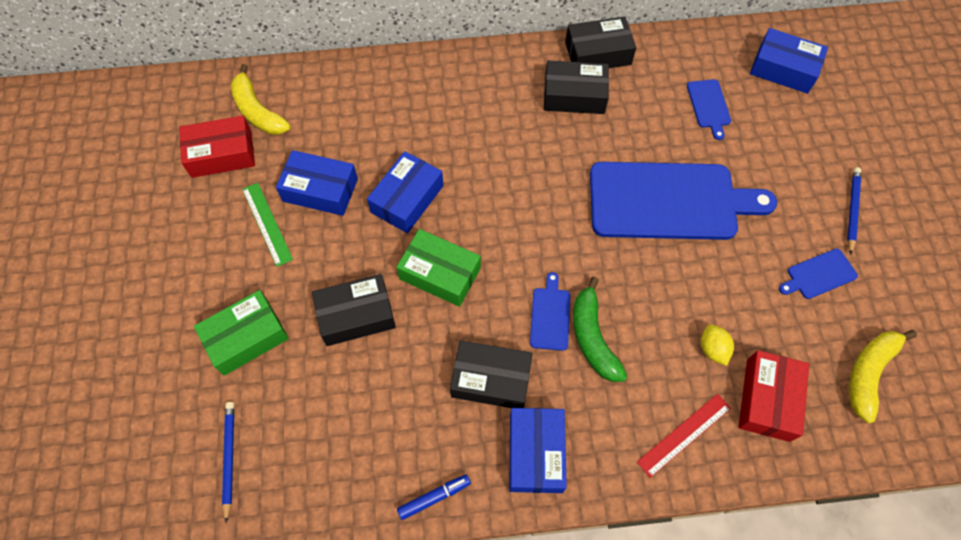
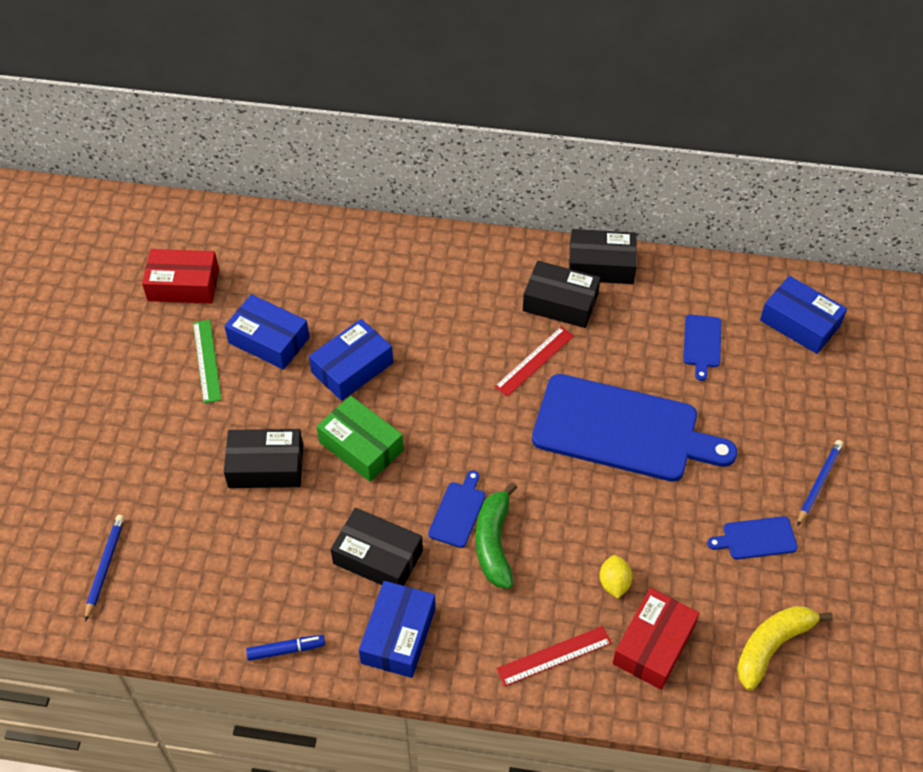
camera: 15 degrees right, 10 degrees down
(246, 337) = (154, 462): green box -> none
(258, 111) = (231, 251): yellow banana -> none
(570, 155) = (534, 361): none -> red ruler

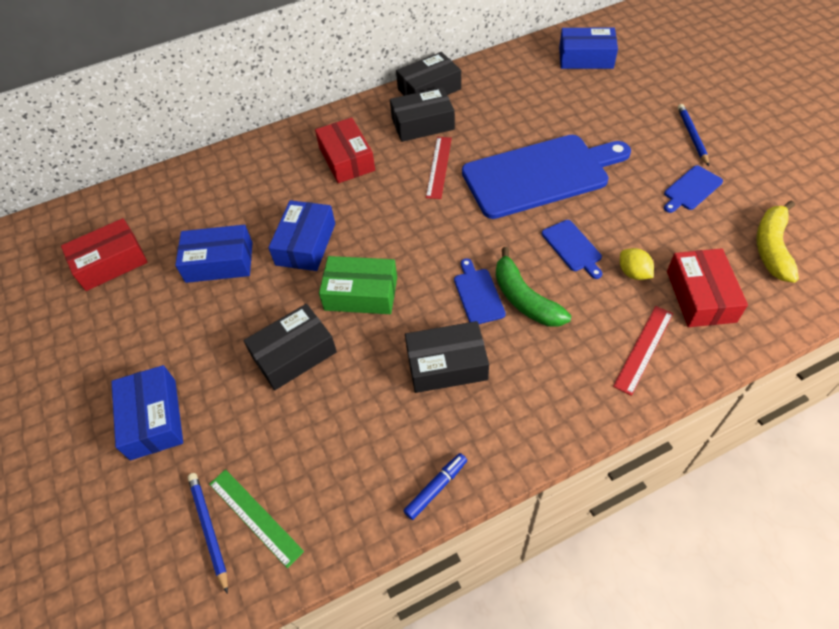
camera: 30 degrees left, 0 degrees up
(207, 360) = (176, 305): green ruler -> green ruler (255, 516)
(398, 635) = (517, 413): blue box -> blue box (153, 419)
(456, 300) = (346, 159): none -> red box
(702, 343) = (539, 99): blue cutting board -> blue cutting board (572, 247)

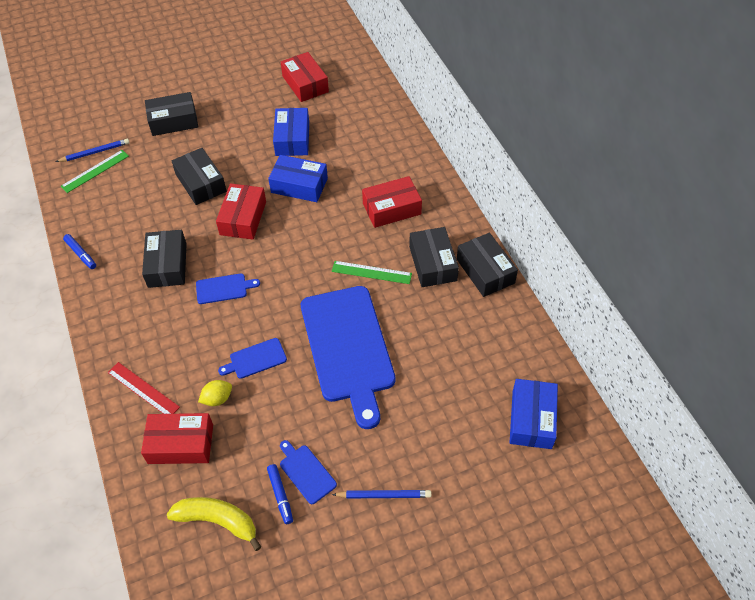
camera: 90 degrees right, 0 degrees up
(153, 419) = (173, 121): blue box -> black box
(361, 293) = (243, 218): green box -> red box
(439, 167) = (371, 272): red ruler -> green ruler
(524, 299) = (211, 318): green banana -> none
(723, 204) = (280, 495): none -> blue marker

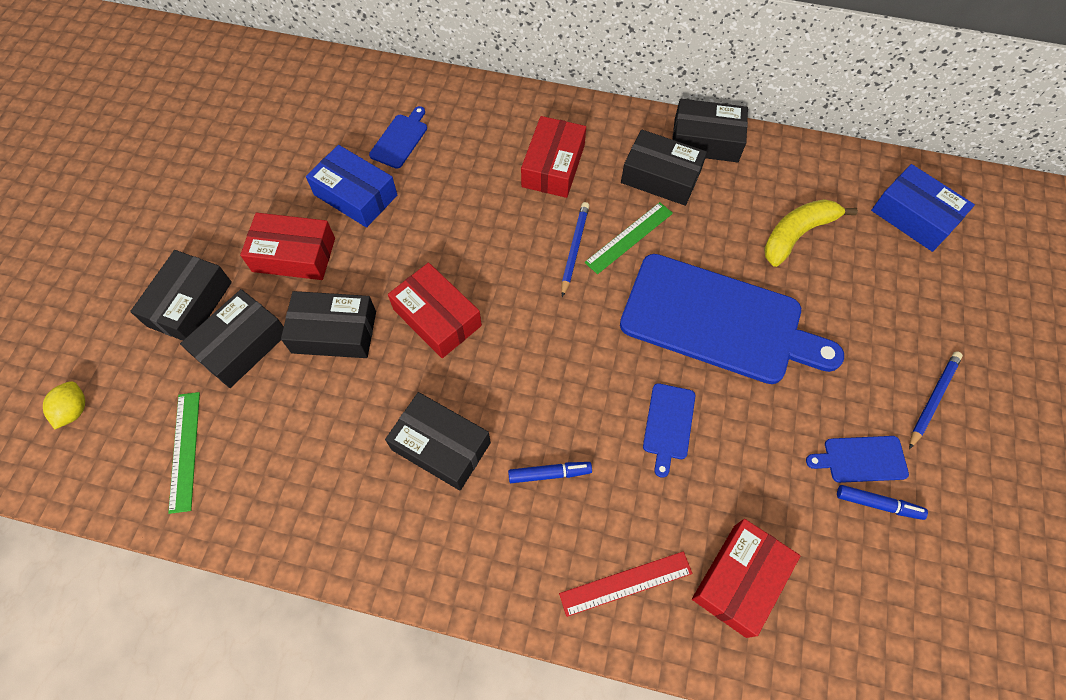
camera: 55 degrees left, 10 degrees up
(81, 254) = (327, 548): blue marker -> blue marker (549, 473)
(95, 152) = (147, 432): blue pencil -> blue pencil (574, 249)
(166, 154) = (242, 345): none -> black box
(217, 399) = (699, 500): yellow lemon -> yellow lemon (74, 410)
(218, 521) = (876, 594): yellow banana -> yellow banana (797, 234)
(224, 288) = (533, 400): blue cutting board -> blue cutting board (400, 139)
(299, 185) = (438, 231): blue box -> none
(305, 84) = (277, 131): red box -> red box (294, 254)

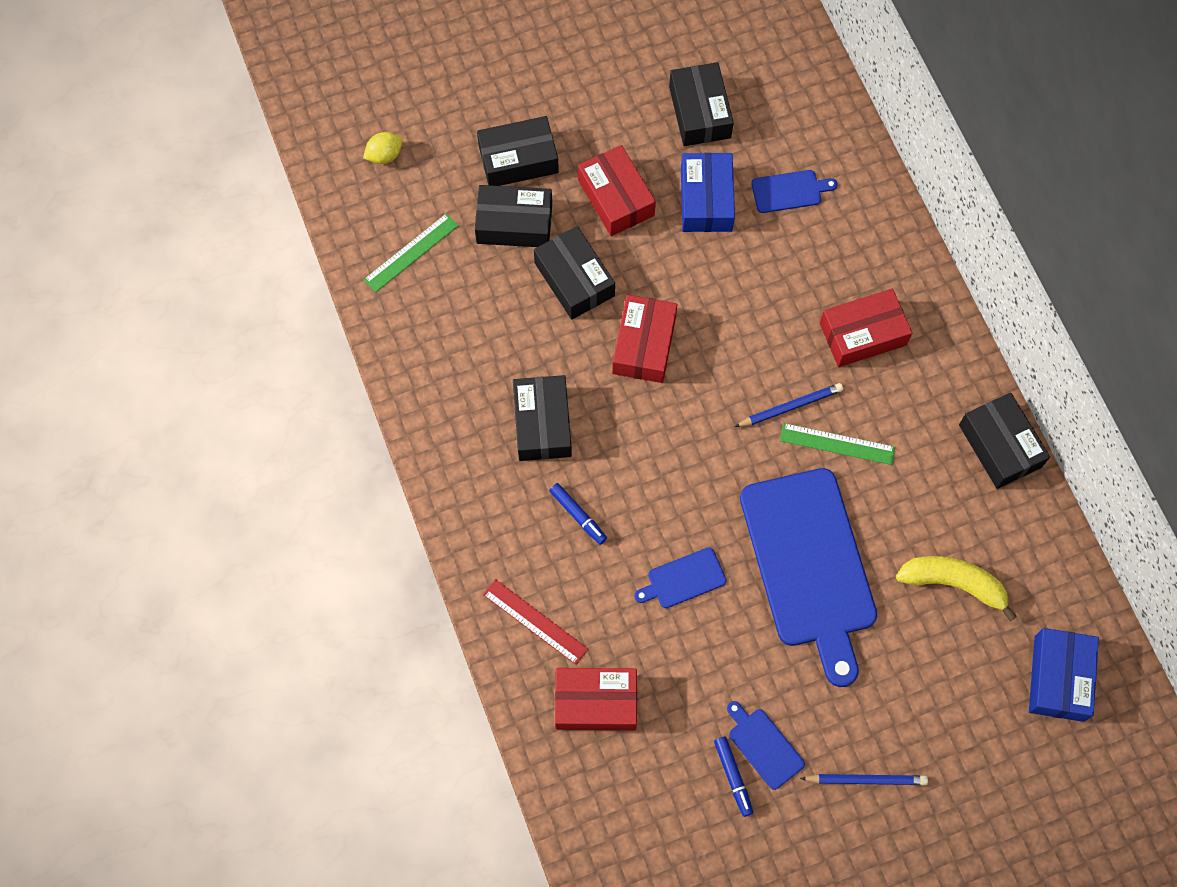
camera: 55 degrees right, 5 degrees up
(660, 177) = (924, 431): black box -> black box (699, 112)

